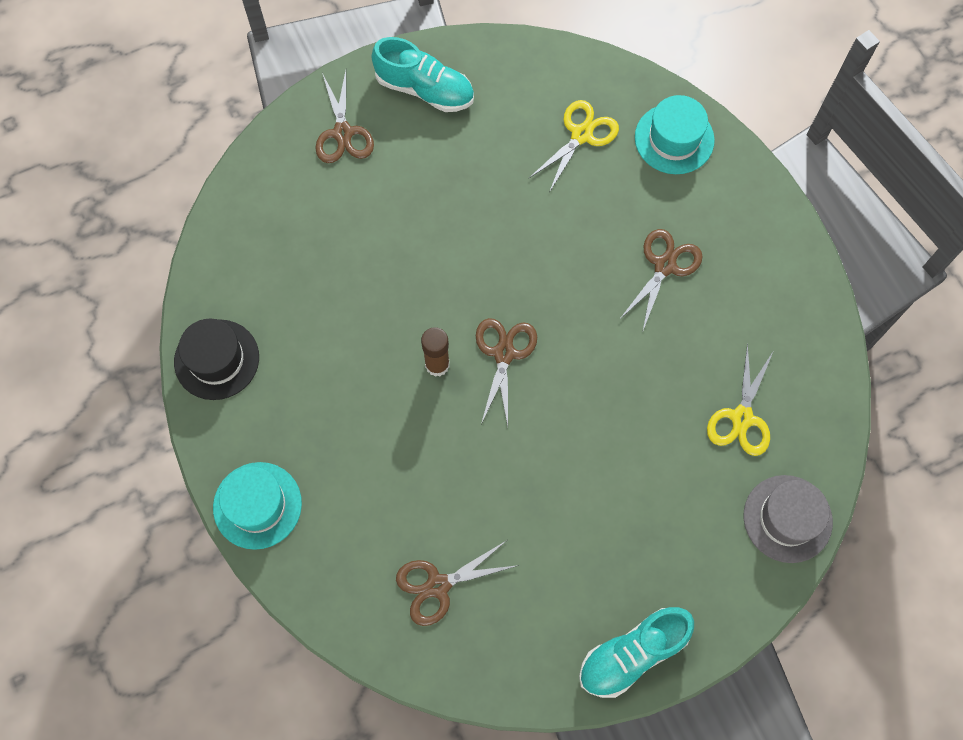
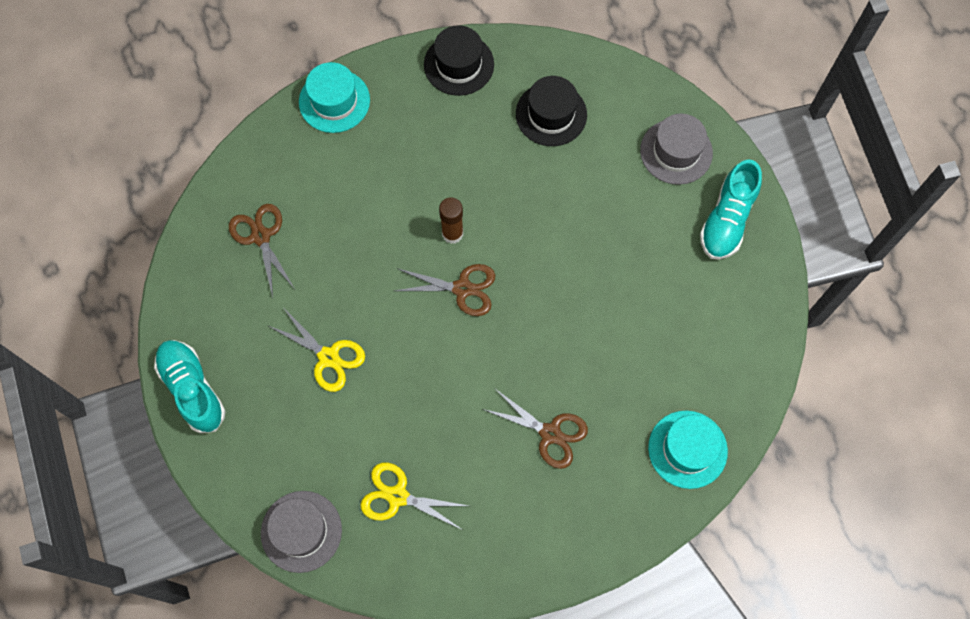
camera: 90 degrees right, 0 degrees up
(289, 258) = (551, 114): none -> black hat
(343, 133) = (676, 151): brown scissors -> grey hat
(581, 135) = (687, 361): yellow scissors -> yellow scissors (328, 357)

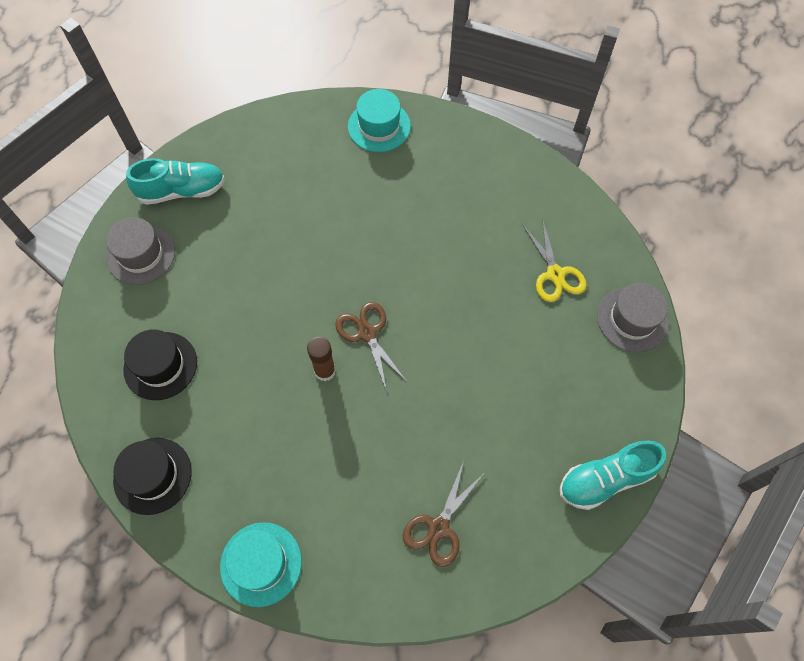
camera: 125 degrees left, 5 degrees down
(192, 389) = (605, 479): turquoise shoe -> turquoise shoe turned 45 degrees clockwise
(328, 357) = (497, 393): yellow scissors -> none
(550, 433) = (433, 209): brown scissors -> none

